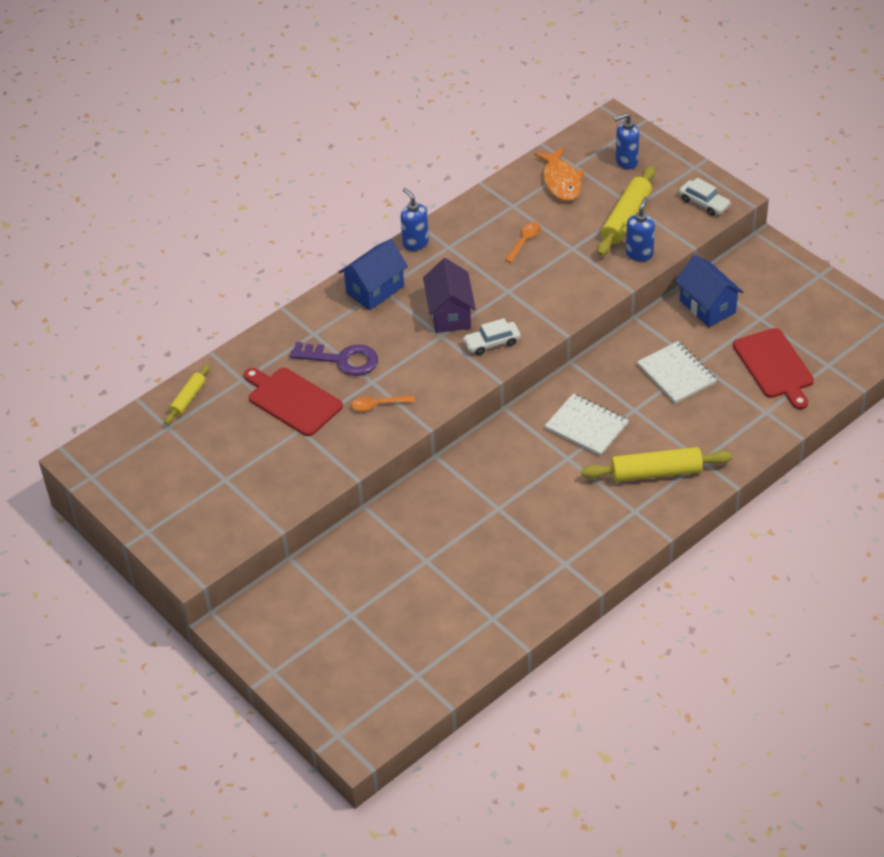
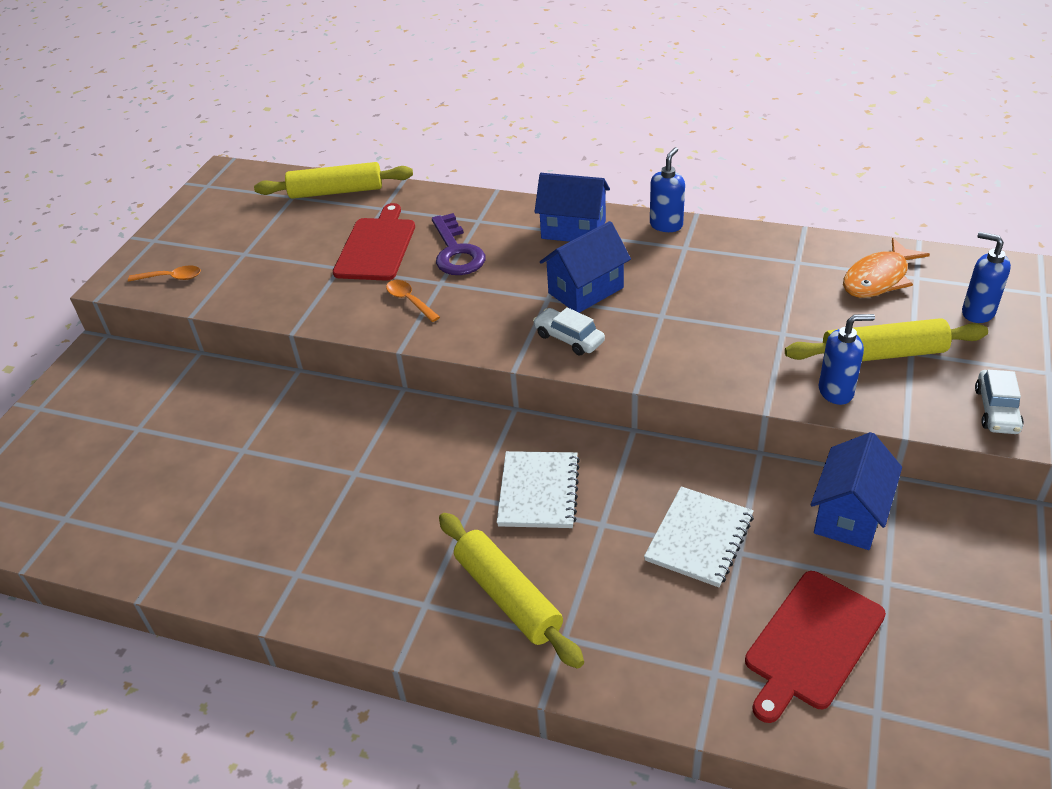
camera: 60 degrees right, 5 degrees down
(188, 398) = (336, 191): yellow rolling pin -> yellow rolling pin, size x1.73
(450, 314) = (586, 290): purple house -> blue house
(524, 241) = (752, 293): orange spoon -> orange spoon (171, 278)

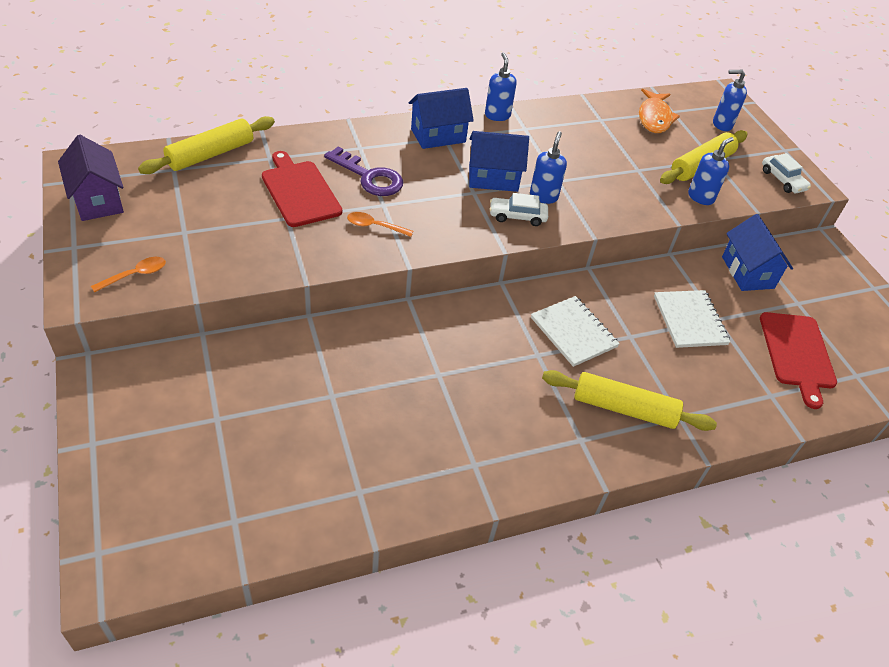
camera: 45 degrees left, 5 degrees up
(209, 207) = (98, 200): none -> purple house
(586, 290) = (493, 178): blue house -> blue house turned 75 degrees clockwise
(624, 326) = (543, 196): none -> blue soap dispenser

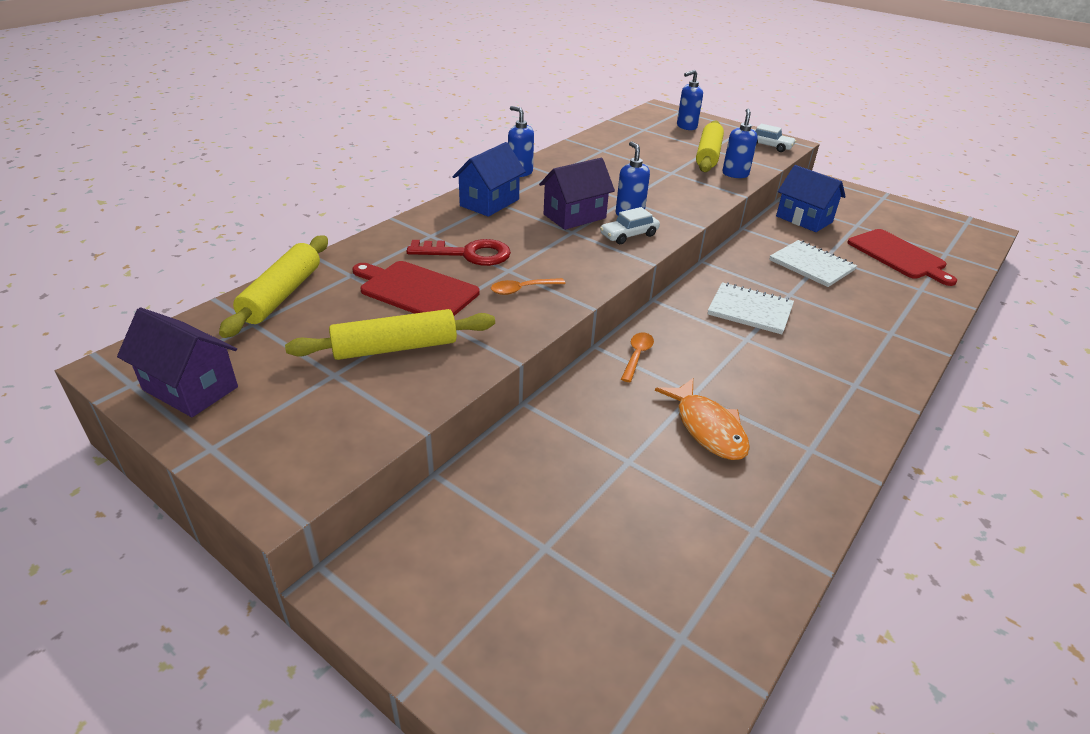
camera: 30 degrees left, 10 degrees down
(135, 275) = (324, 440): orange spoon -> orange spoon (637, 356)
(369, 177) = (468, 254): purple key -> red key
(493, 178) = (574, 216): blue house -> purple house
(624, 408) = (852, 346): yellow rolling pin -> yellow rolling pin (395, 347)
(654, 118) = (637, 137): orange fish -> orange fish (708, 428)

